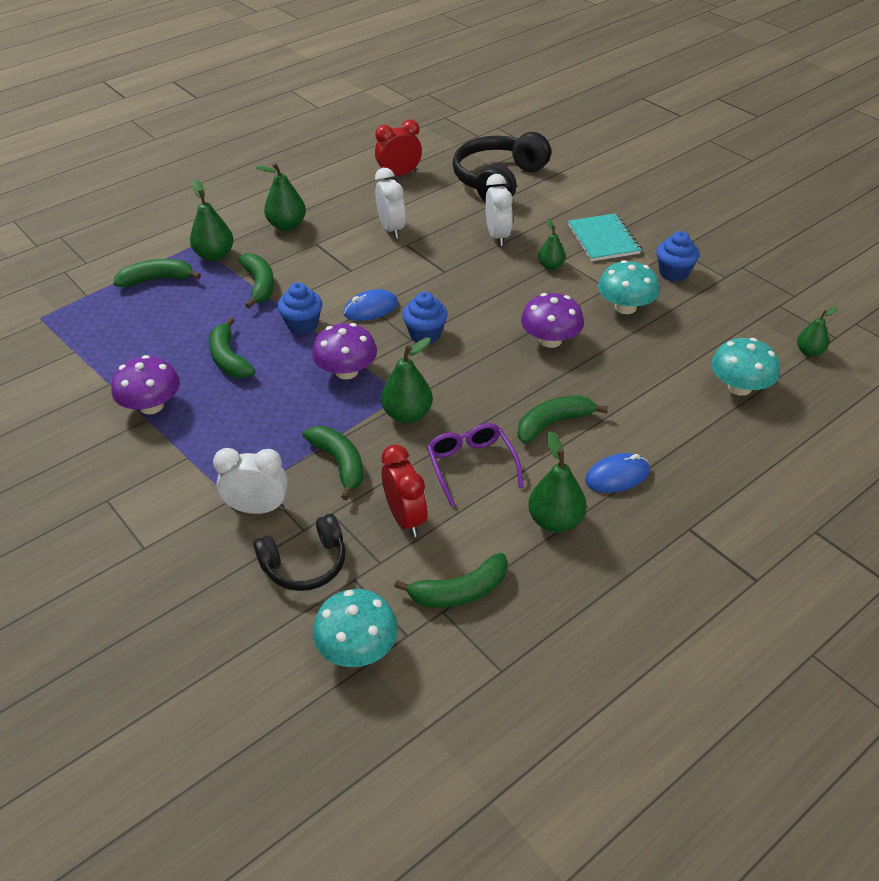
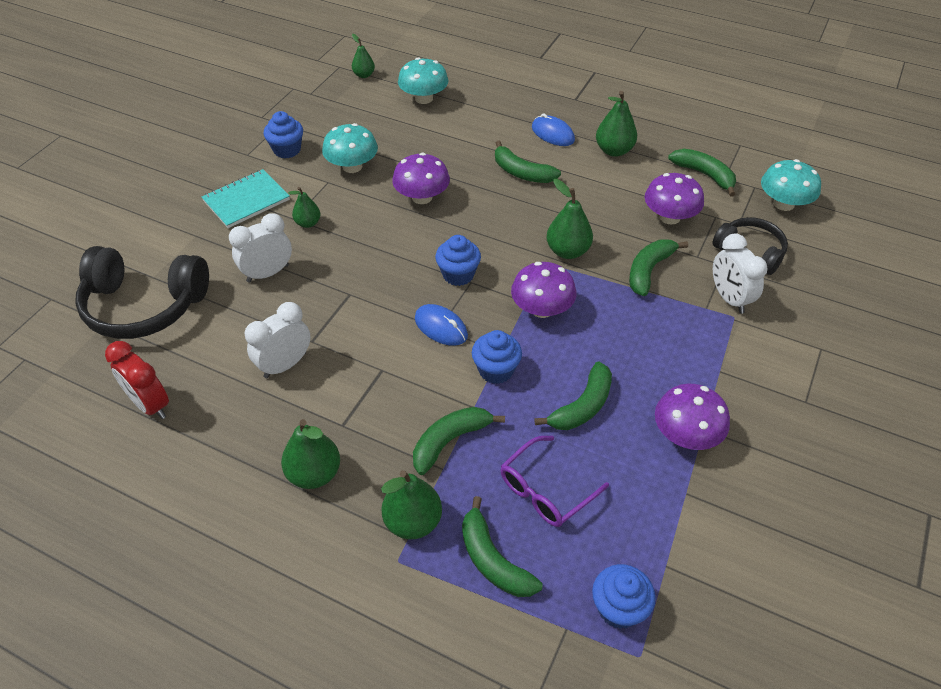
camera: 115 degrees left, 5 degrees up
(73, 320) = (618, 608): none -> blue cupcake
(405, 518) = (669, 217): red clock -> purple mushroom
(471, 465) = (595, 201): purple glasses -> purple glasses (545, 490)

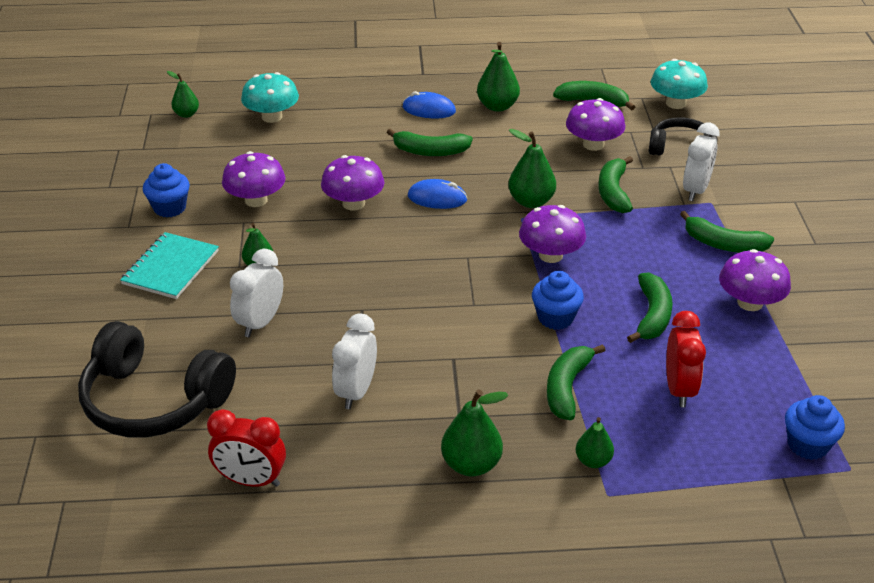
camera: 30 degrees left, 10 degrees down
(144, 306) = (153, 401): black headphones -> black headphones turned 45 degrees clockwise
(352, 166) = (256, 200): turquoise mushroom -> purple mushroom
(413, 522) = (593, 461): green pear -> green pear, size x0.62
(441, 327) = (475, 303): blue mouse -> blue mouse (437, 198)
(458, 275) = (450, 255): blue cupcake -> none
(493, 560) = (684, 457): green banana -> green banana (723, 244)
(545, 490) = (679, 389): purple glasses -> red clock
(729, 298) = (695, 190): white clock -> white clock turned 105 degrees counterclockwise

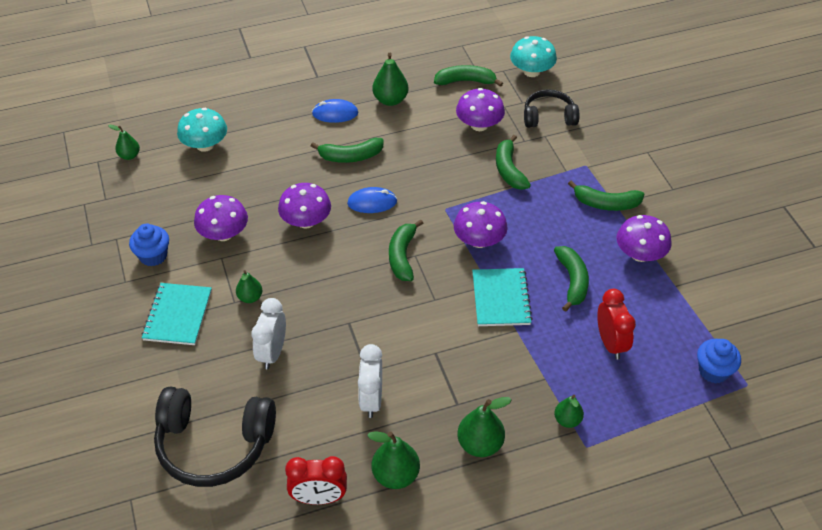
camera: 15 degrees left, 10 degrees up
(531, 201) = (447, 191): green pear -> green pear (395, 475)
(555, 318) = (501, 298): blue cupcake -> turquoise notebook
(567, 388) = (529, 360): green banana -> green banana (402, 256)
(695, 190) = (571, 156): white clock -> none

